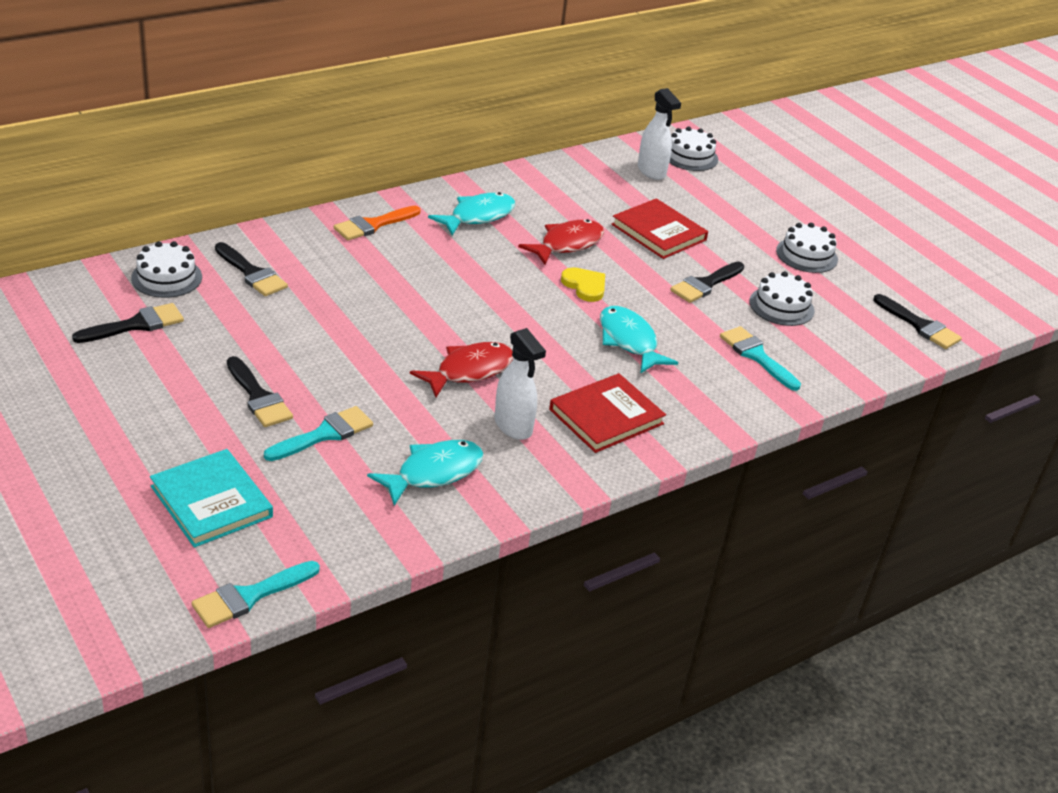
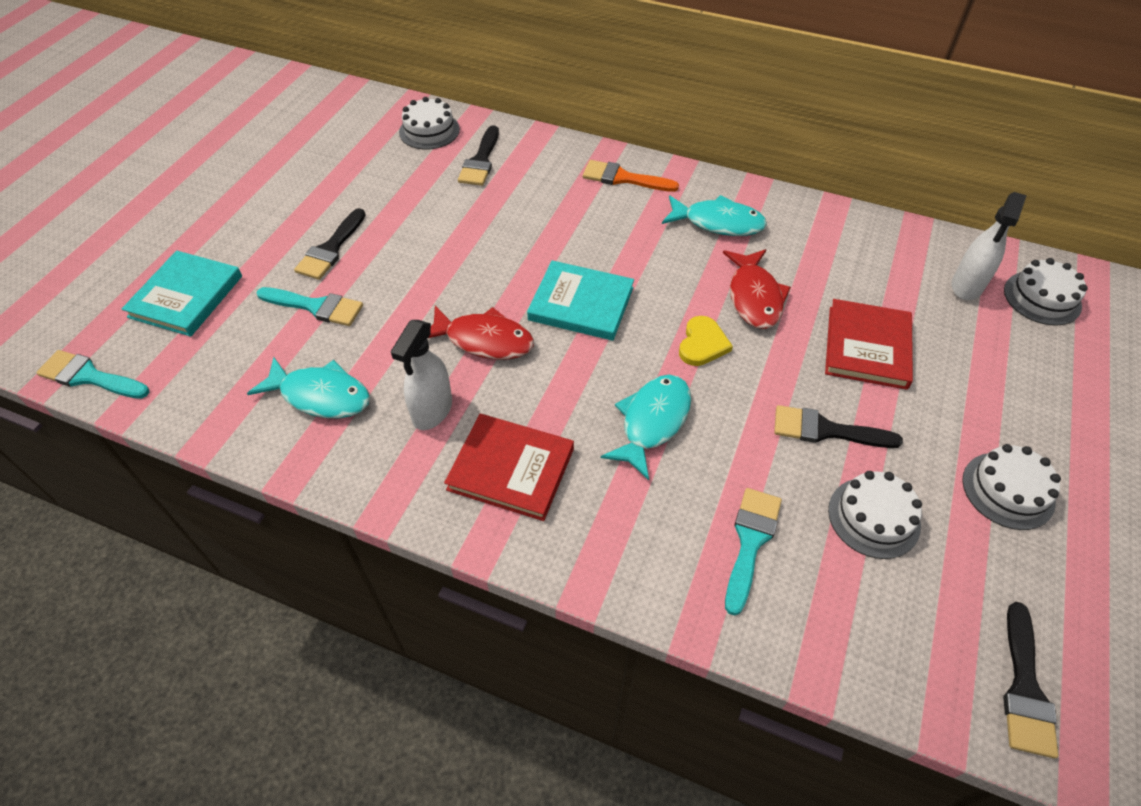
camera: 60 degrees right, 15 degrees up
(136, 325) = (359, 150): black brush -> none
(485, 312) = (581, 304): none -> turquoise book
(567, 244) = (754, 297): red fish -> red fish turned 75 degrees clockwise

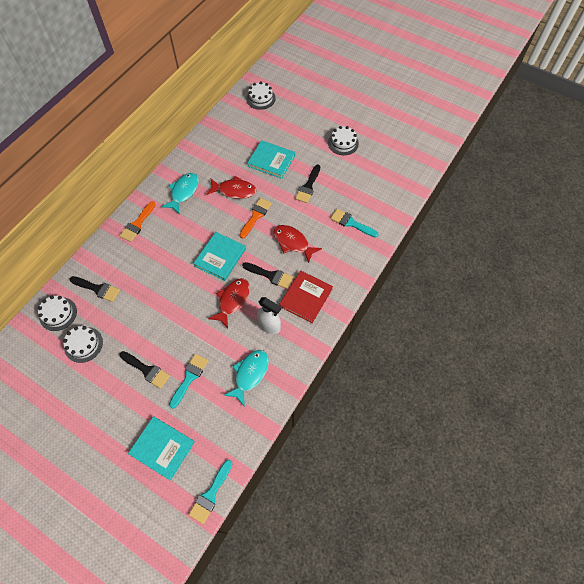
camera: 80 degrees left, 10 degrees up
(652, 422) = (293, 242): turquoise fish -> red fish
(702, 344) = (256, 216): yellow heart -> orange brush
(867, 347) = (271, 161): red book -> turquoise book
(874, 517) = (347, 184): white cake -> white cake (83, 344)
(966, 286) = (248, 118): white spray bottle -> none
(1024, 688) = (410, 166): black brush -> black brush (270, 275)

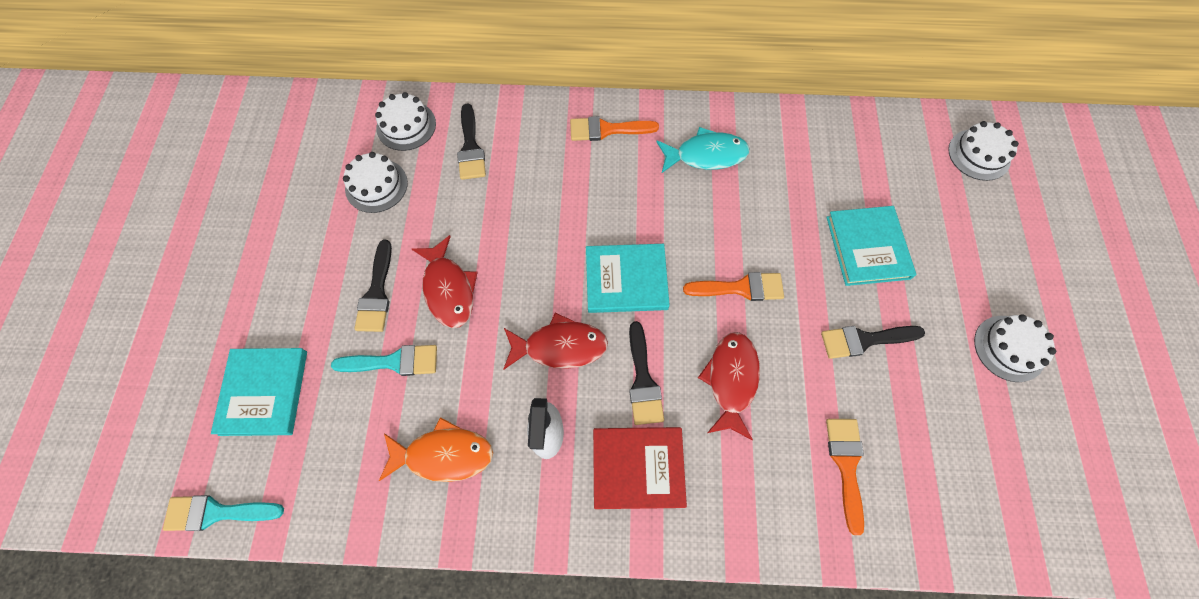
camera: 60 degrees right, 5 degrees up
(234, 191) = (764, 225): red fish -> red fish (448, 289)
(250, 374) = (443, 454): turquoise fish -> orange fish
(351, 223) = (846, 465): turquoise brush -> orange brush

